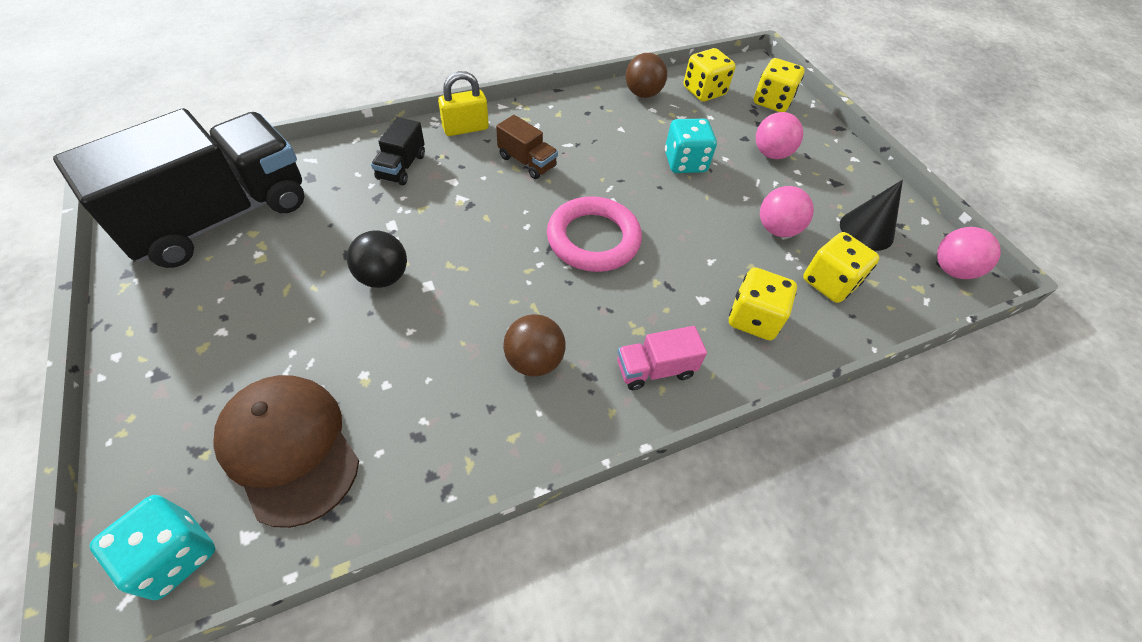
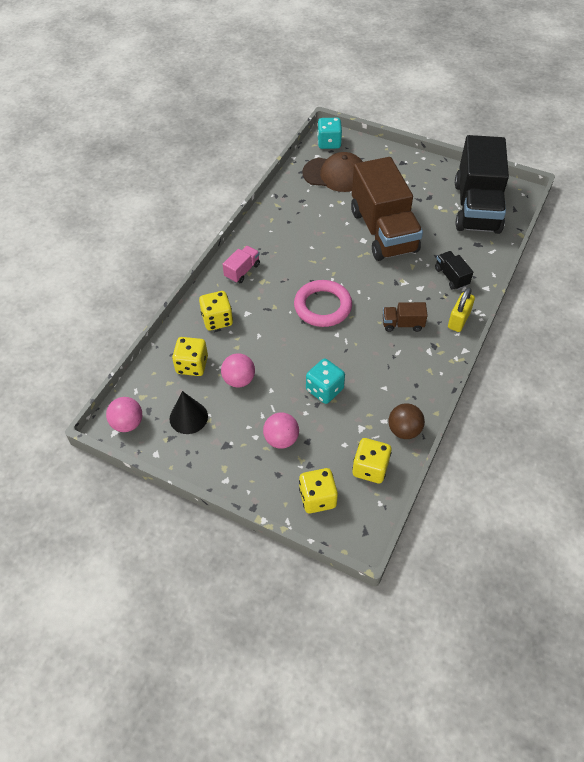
camera: 145 degrees right, 0 degrees up
(383, 277) = (383, 231): black ball -> brown truck
(534, 361) = (290, 243): brown ball -> none

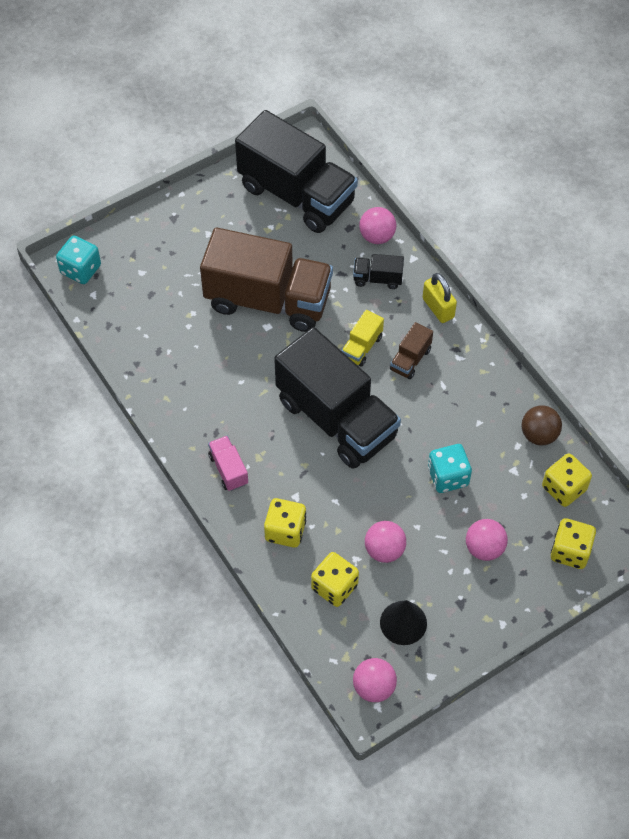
camera: 60 degrees left, 5 degrees up
(322, 306) = (336, 418): pink ring -> black truck
(335, 174) = (141, 294): brown cap -> none
(389, 294) = (362, 347): none -> yellow truck
(485, 261) = (377, 236): none -> pink ball

